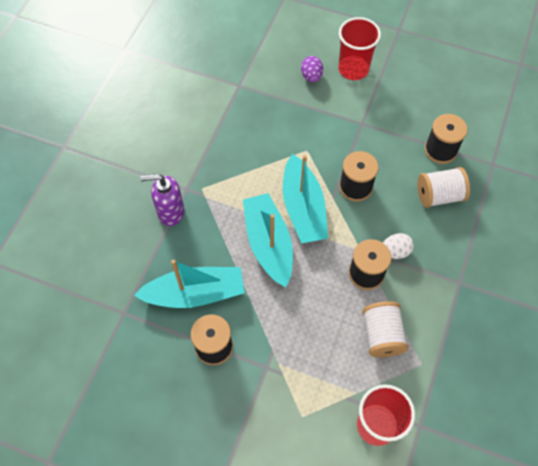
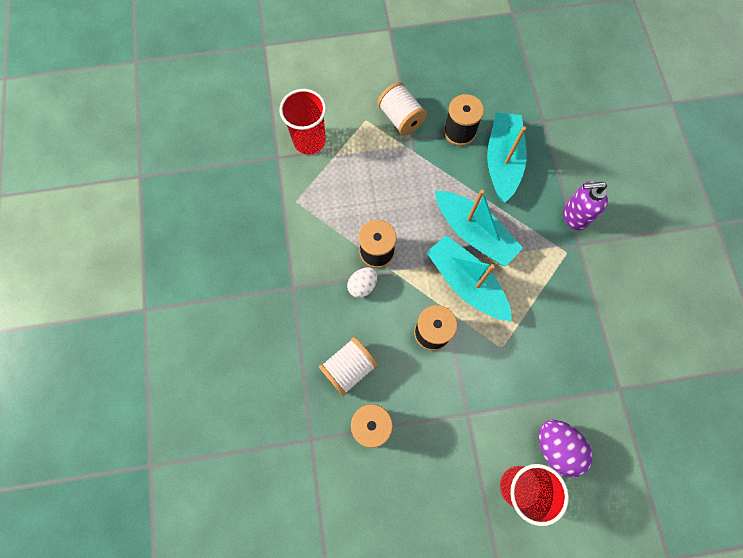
camera: 150 degrees right, 10 degrees up
(170, 212) = (575, 215): purple soap dispenser -> purple soap dispenser turned 150 degrees counterclockwise
(195, 293) = (502, 161): turquoise boat -> turquoise boat turned 135 degrees clockwise
(311, 76) = (556, 447): purple egg -> purple egg, size x1.56
(382, 335) = (337, 207): white spool -> white spool (401, 118)

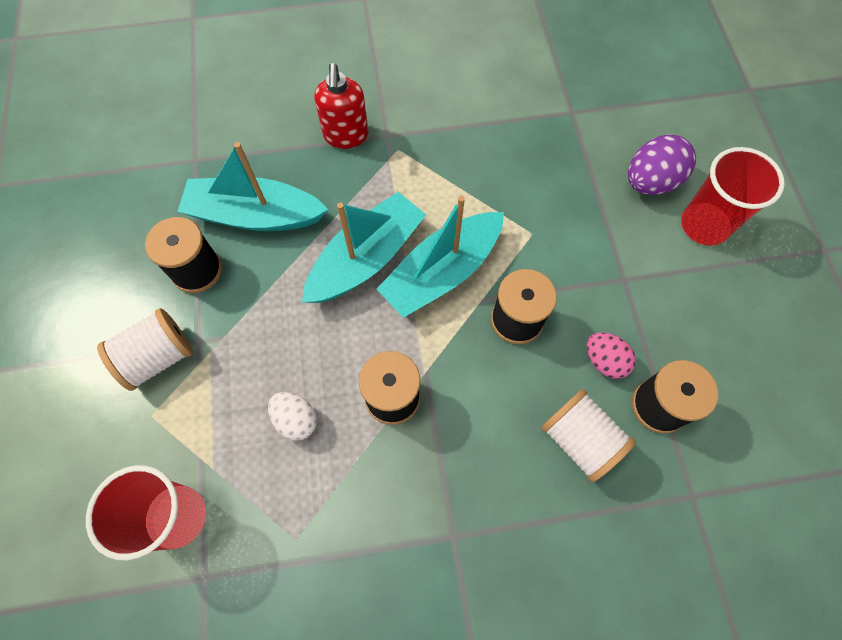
camera: 90 degrees left, 5 degrees down
(362, 285) = (448, 419): white egg -> white egg (296, 420)
(403, 391) = (604, 361): none -> pink egg
(575, 215) = (346, 136): purple soap dispenser -> red soap dispenser

